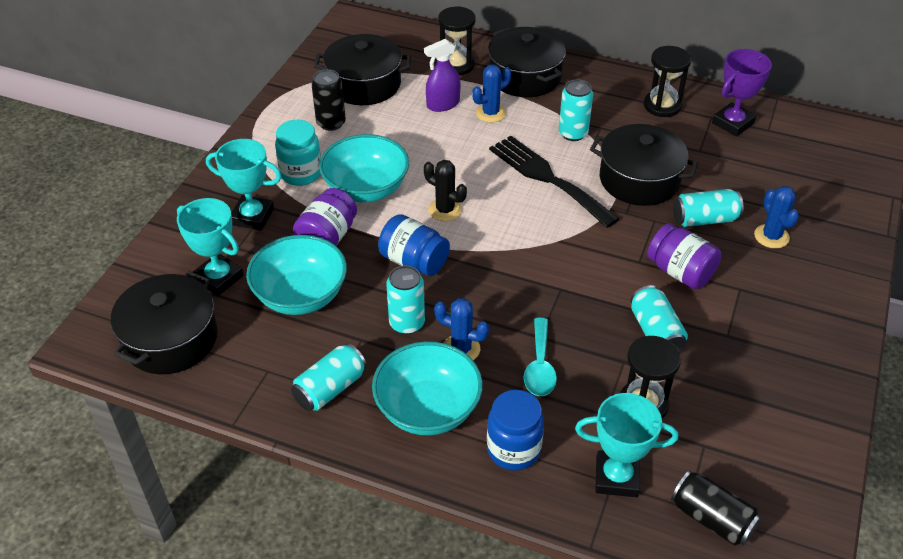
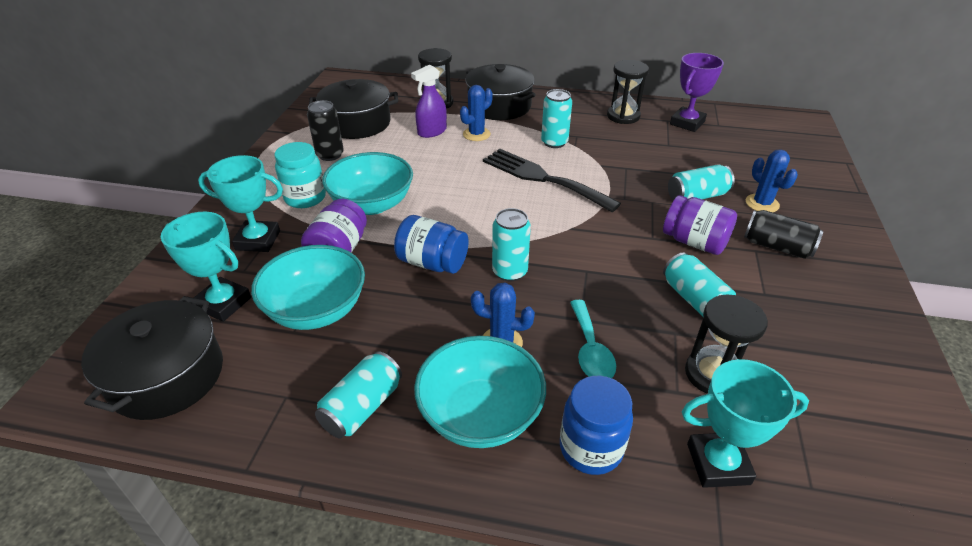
camera: 10 degrees left, 5 degrees down
(407, 323) = (437, 324): turquoise can -> turquoise can (509, 272)
(445, 210) = (453, 214): black cactus -> none
(639, 180) = (625, 171): black pot -> none
(711, 518) = (844, 498): black can -> black can (777, 247)

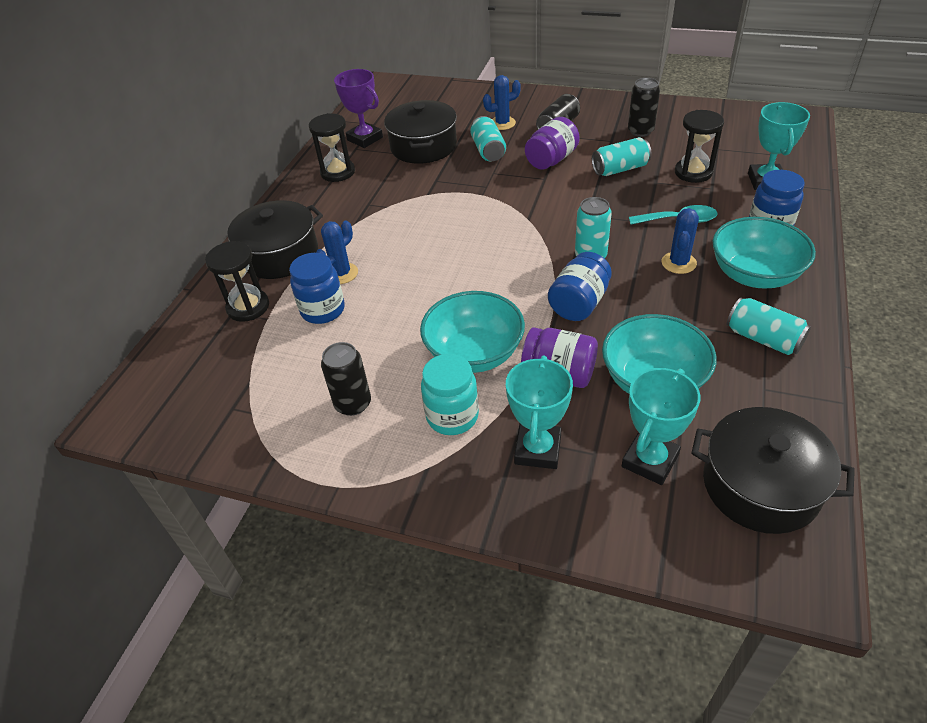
camera: 80 degrees left, 5 degrees up
(357, 123) = (274, 383): black pot -> black pot (423, 146)
(432, 132) = (323, 310): purple spray bottle -> blue jar
(476, 134) = (341, 273): blue cactus -> blue cactus turned 75 degrees clockwise
(543, 178) = (444, 230): black fork -> none
(554, 142) = (377, 219): turquoise can -> none
(805, 324) = (640, 131): none -> black can

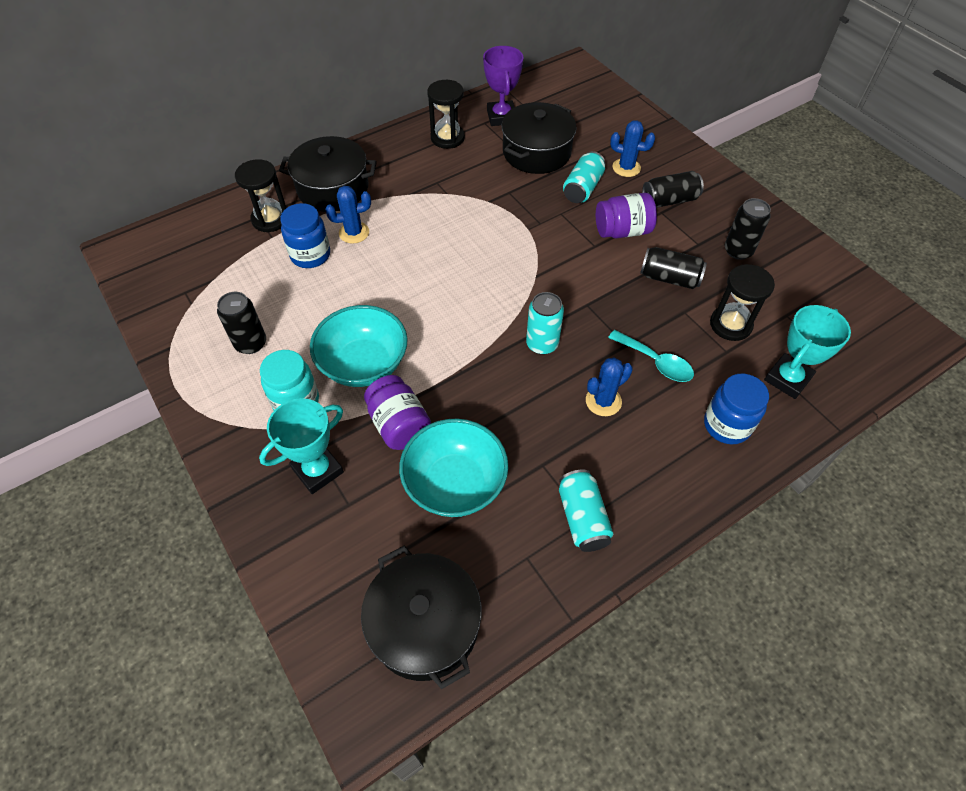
camera: 35 degrees right, 10 degrees up
(579, 303) = (482, 379): blue jar -> none
(620, 169) = (669, 278): turquoise can -> black can
(650, 461) = (376, 541): turquoise trophy -> none
(754, 275) = (651, 459): turquoise bowl -> none

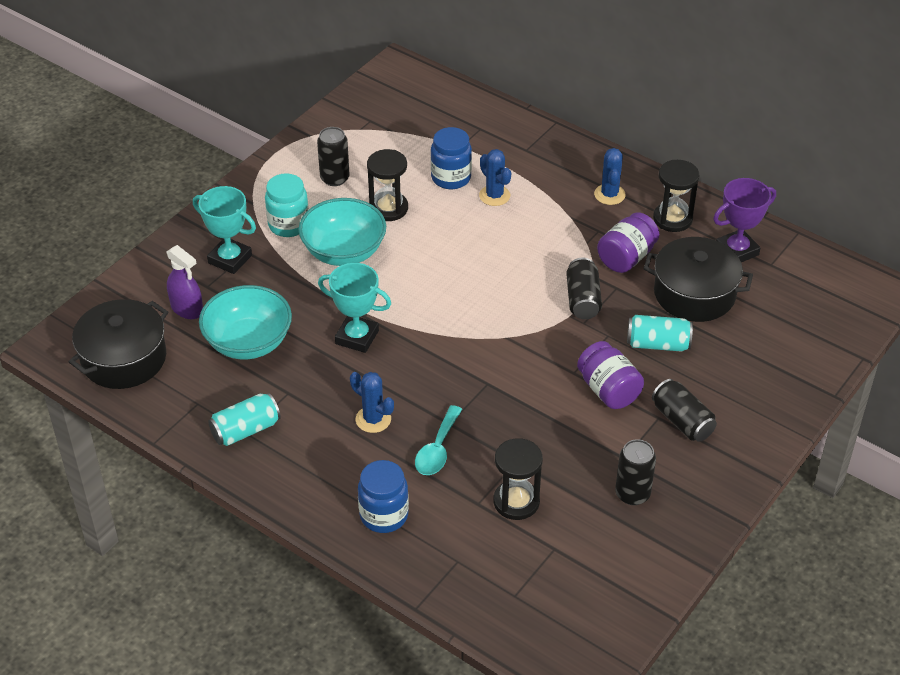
camera: 70 degrees right, 10 degrees down
(270, 219) = (481, 137): black hourglass -> black hourglass (388, 208)
(333, 188) = (546, 162): black pot -> none
(375, 534) = (187, 309): none -> purple spray bottle
(399, 425) = (291, 292): purple jar -> purple jar (626, 257)
(542, 344) = (421, 361): turquoise can -> none
(626, 168) = (716, 374): blue cactus -> blue cactus (609, 194)
(669, 278) = (558, 441): black can -> black can (583, 299)
(787, 379) = (463, 558): turquoise trophy -> turquoise trophy (357, 337)

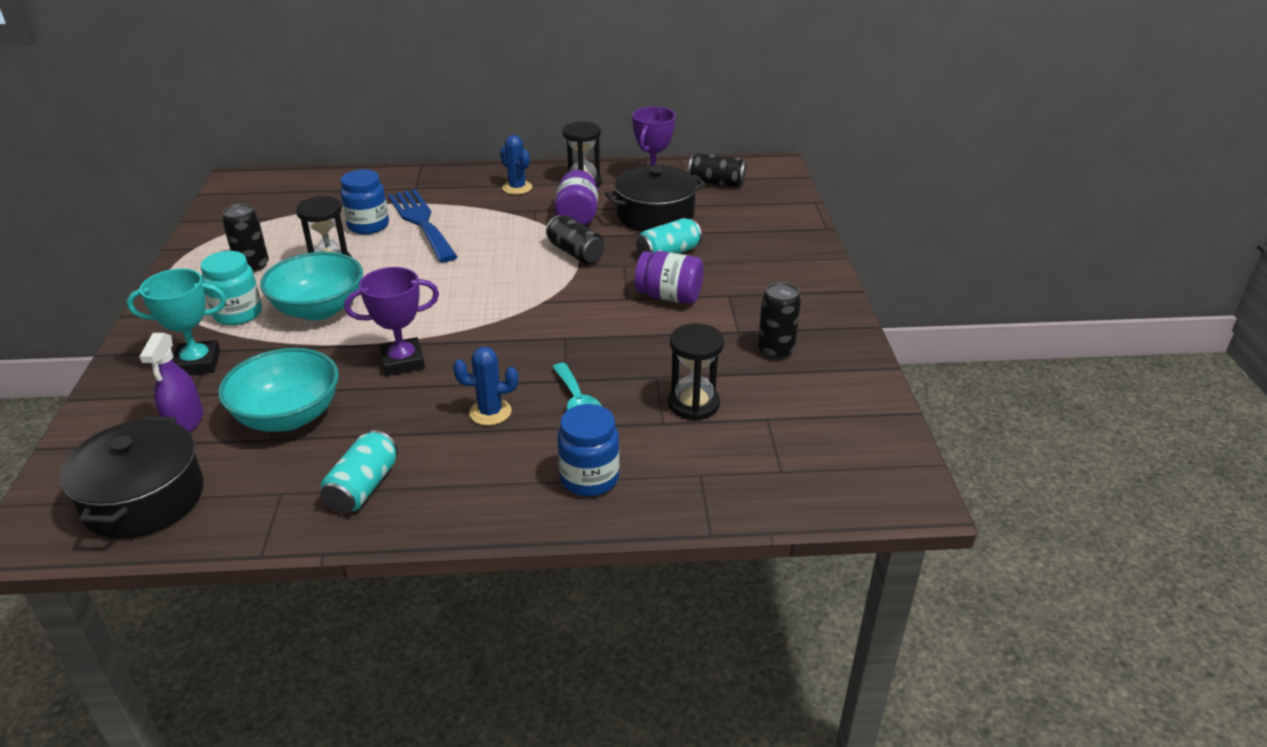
camera: 40 degrees left, 10 degrees down
(187, 309) = (185, 422): purple spray bottle -> purple spray bottle turned 90 degrees clockwise
(357, 337) = (402, 361): turquoise trophy -> purple trophy
(494, 196) = (421, 222): blue cactus -> blue fork
(682, 421) = (748, 289): black can -> black can (716, 183)

